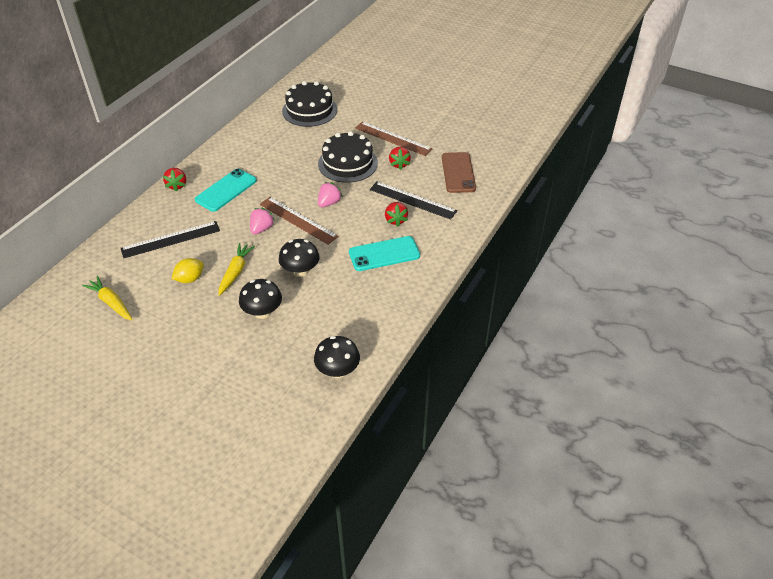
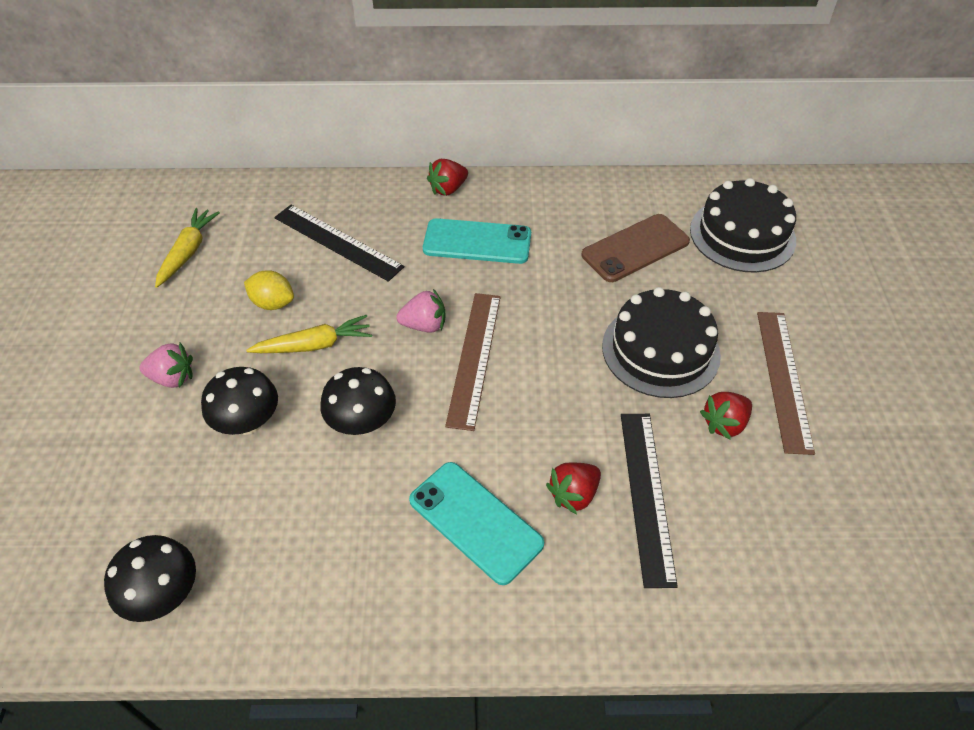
camera: 60 degrees right, 5 degrees up
(329, 203) = (544, 376): pink strawberry -> pink strawberry (172, 378)
(458, 173) = (788, 534): brown phone -> brown phone (635, 248)

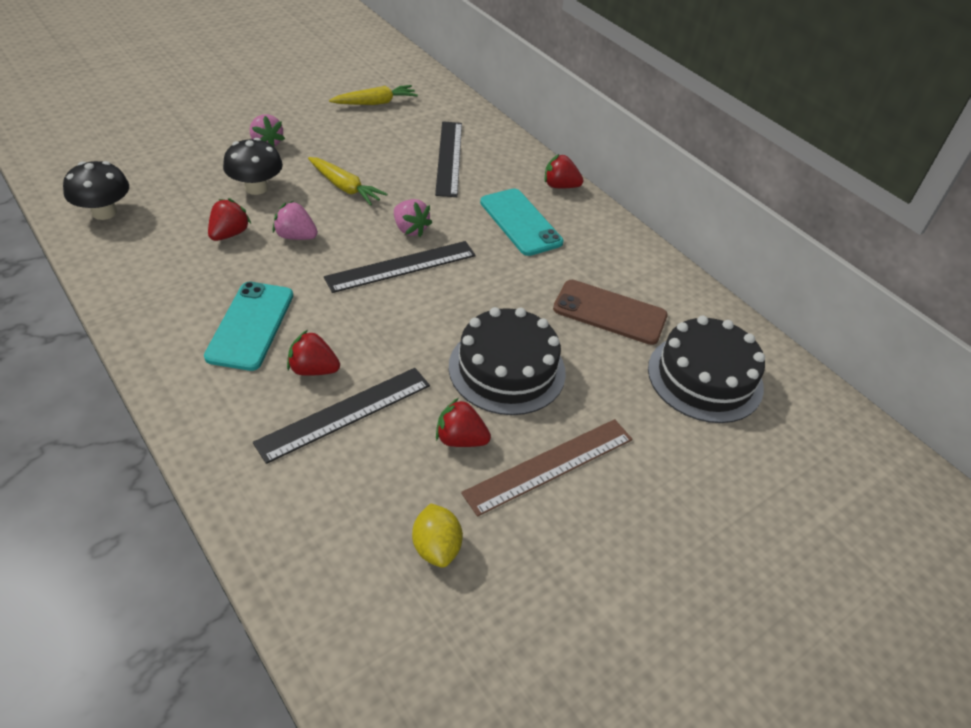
camera: 50 degrees right, 5 degrees down
(273, 303) = (365, 154): yellow lemon -> yellow lemon (436, 547)
(310, 481) = (229, 234): none -> red strawberry
(362, 422) = (296, 236): black mushroom -> pink strawberry
(474, 358) = (401, 266): brown ruler -> black ruler

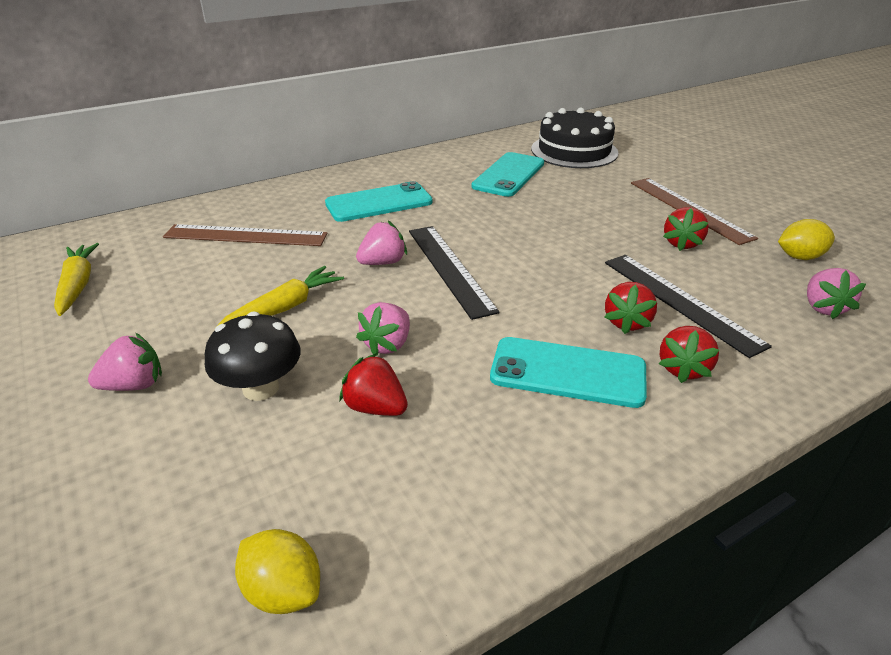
camera: 80 degrees left, 10 degrees down
(104, 212) = (283, 590): black mushroom -> yellow lemon
(328, 532) = (823, 307): none -> pink strawberry
(449, 158) = (245, 236): black ruler -> brown ruler
(507, 369) = (590, 220): black cake -> none
(560, 186) = (322, 181): red strawberry -> red strawberry (683, 369)
(609, 312) = (509, 175): brown phone -> turquoise phone

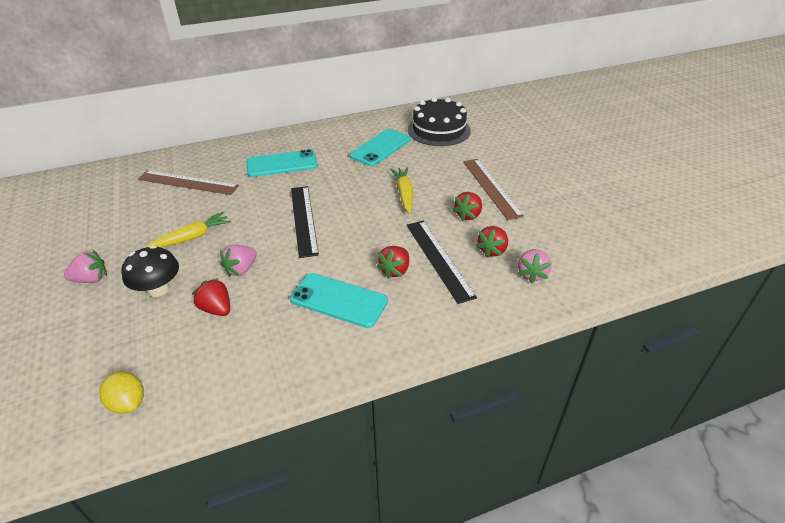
camera: 10 degrees right, 5 degrees up
(78, 285) = (79, 209): yellow carrot -> yellow carrot (404, 194)
(383, 262) = (264, 211): pink strawberry -> none
(683, 369) = (411, 306): red strawberry -> red strawberry (492, 250)
(799, 257) = (543, 234): yellow lemon -> none

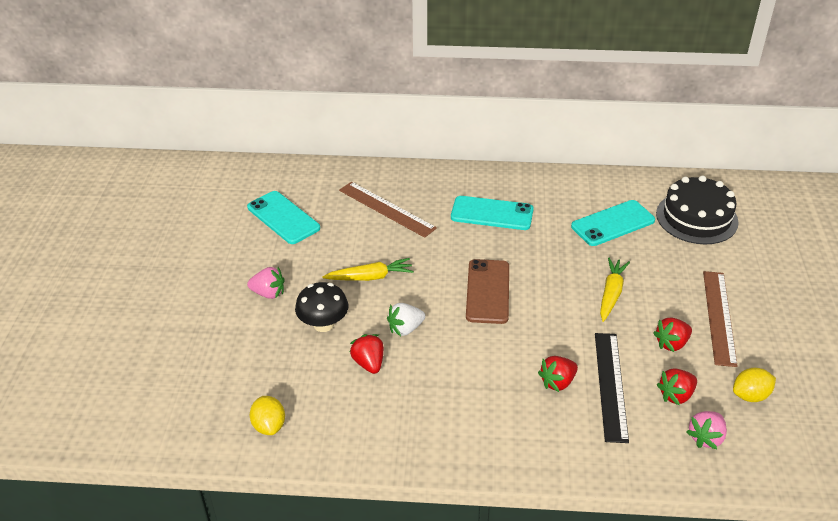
camera: 25 degrees right, 0 degrees up
(241, 269) = (405, 329): pink strawberry -> white strawberry
(303, 220) = (487, 291): black ruler -> brown phone
(339, 300) = (486, 395): turquoise phone -> turquoise phone (283, 218)
(545, 233) = (750, 395): none -> yellow lemon

